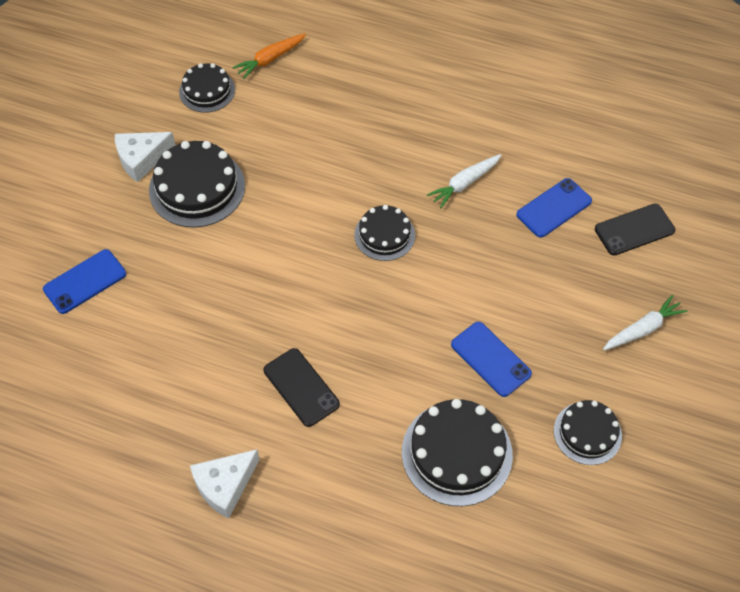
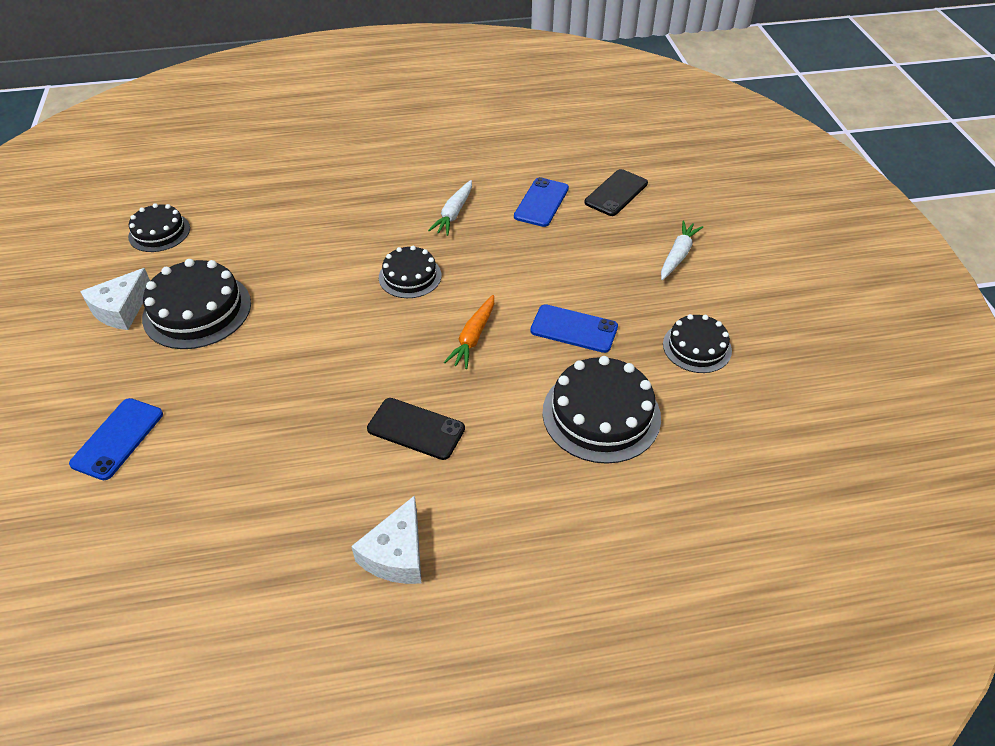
camera: 30 degrees left, 10 degrees down
(270, 59) = (209, 189): orange carrot -> orange carrot (473, 337)

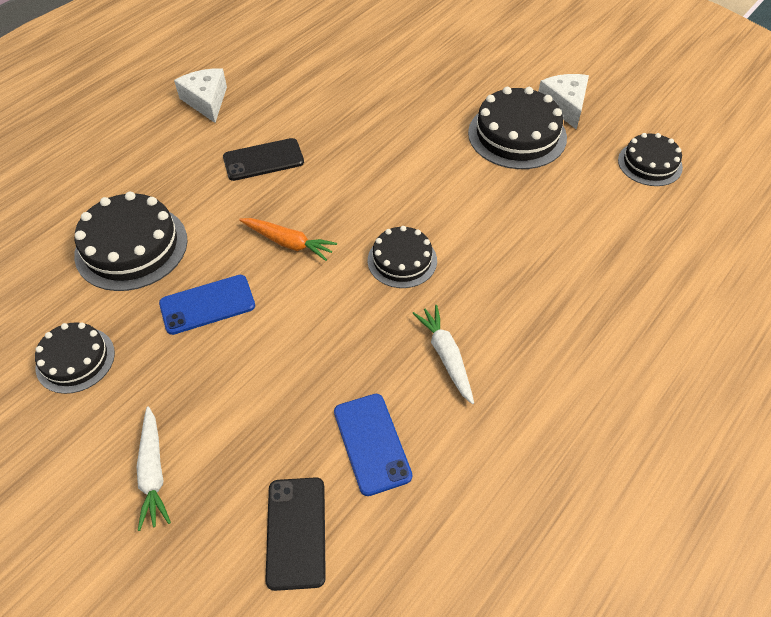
camera: 140 degrees right, 5 degrees up
(118, 439) = (437, 57): blue phone -> none
(473, 337) = (288, 243): orange carrot -> orange carrot turned 135 degrees clockwise

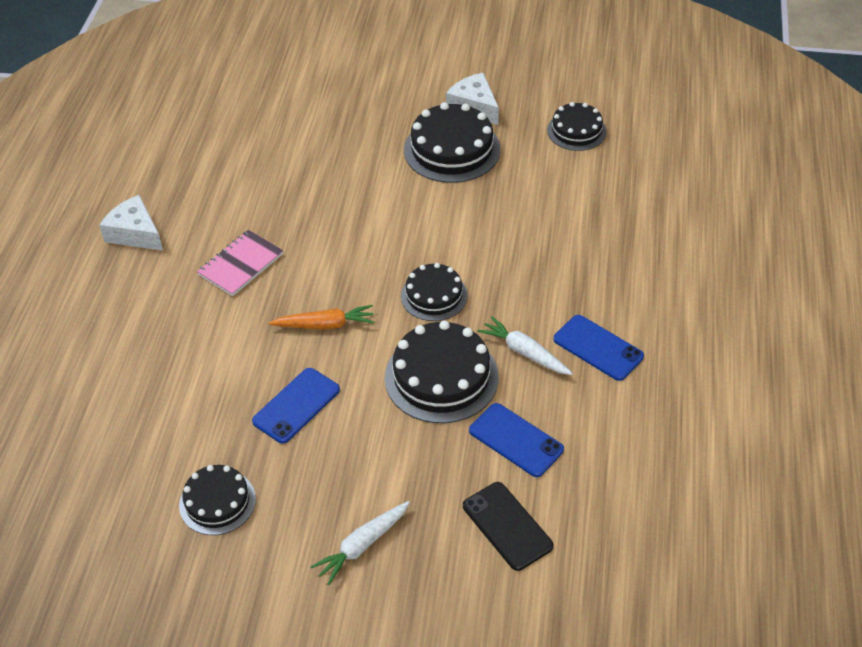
camera: 30 degrees left, 5 degrees down
(131, 247) = (182, 392): black cake -> black cake (441, 377)
(153, 472) = (362, 545): white carrot -> white carrot turned 90 degrees clockwise
(263, 160) = (241, 264): black phone -> pink notebook
(523, 388) = (598, 348): none -> blue phone

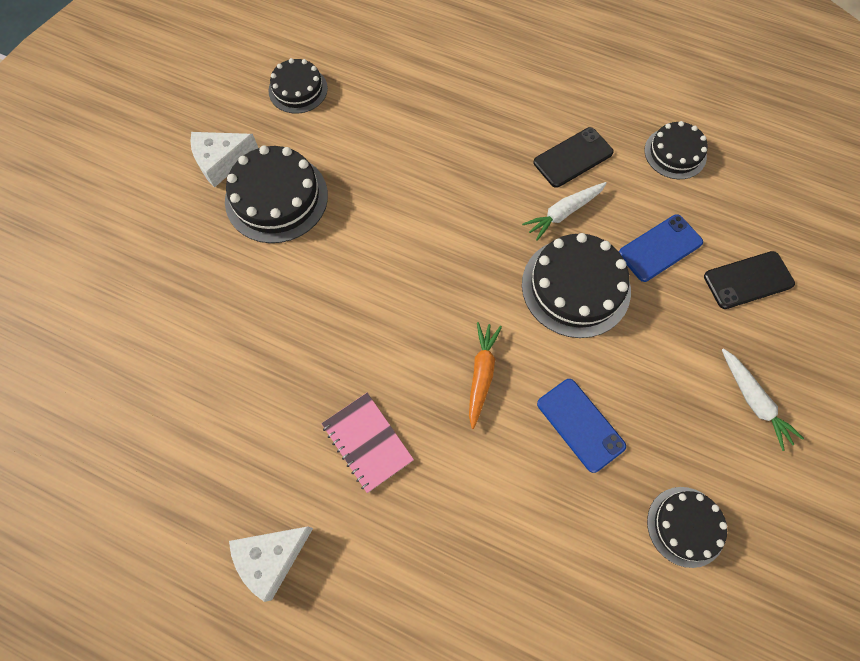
camera: 75 degrees left, 20 degrees up
(434, 295) = (473, 267): black cake -> black cake (675, 153)
(598, 348) = (573, 157): blue phone -> black phone

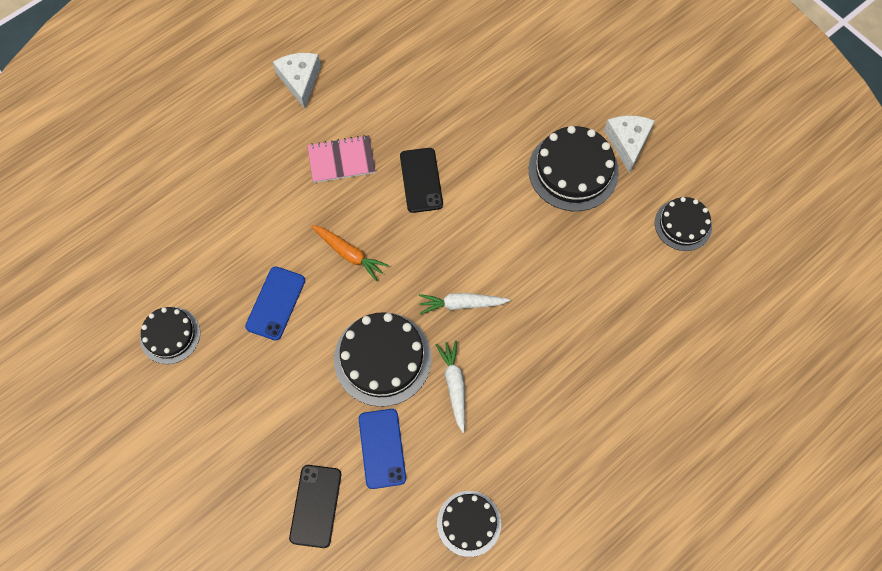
camera: 115 degrees right, 0 degrees up
(573, 157) = (506, 424): black phone -> black phone (421, 180)
(580, 424) = (276, 303): blue phone -> blue phone turned 60 degrees counterclockwise
(753, 401) = (221, 441): white carrot -> white carrot (461, 304)

